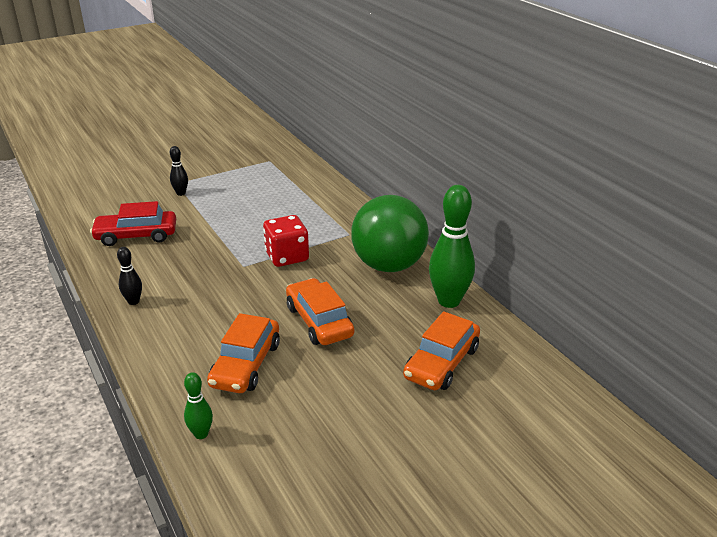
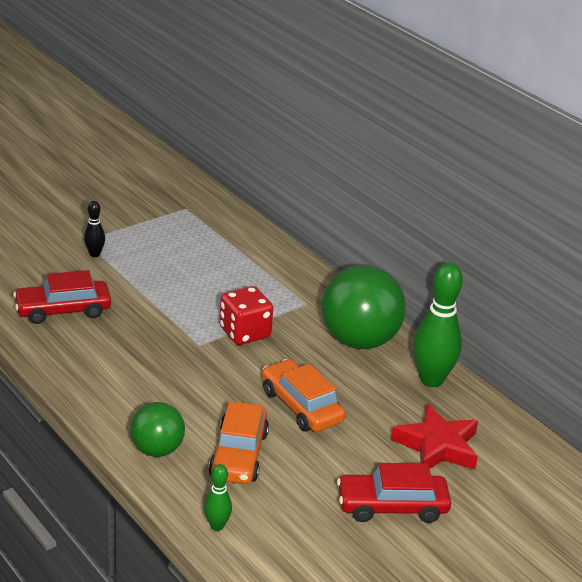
camera: 10 degrees left, 0 degrees up
(133, 301) = (92, 389): black bowling pin -> none
(171, 357) = (157, 450): none -> green ball
(382, 421) = (392, 506): none -> red car
(441, 363) = (437, 446): orange car -> red star

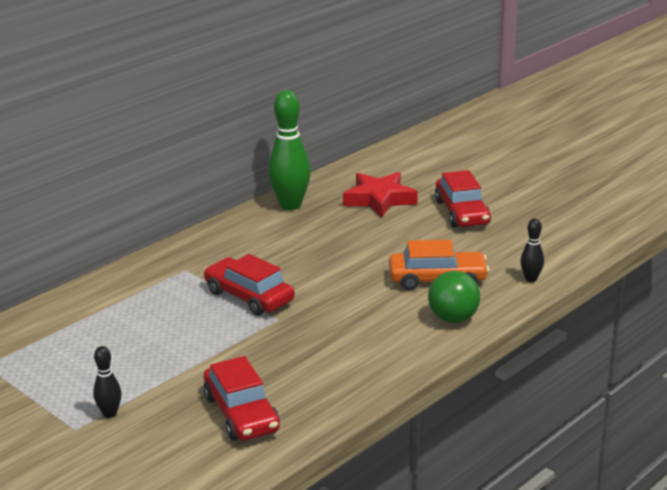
camera: 95 degrees left, 5 degrees down
(217, 526) = (531, 279): green bowling pin -> black bowling pin
(245, 333) = (249, 296): red dice -> red car
(301, 406) = (355, 258): orange car -> none
(359, 341) = (242, 239): green ball -> none

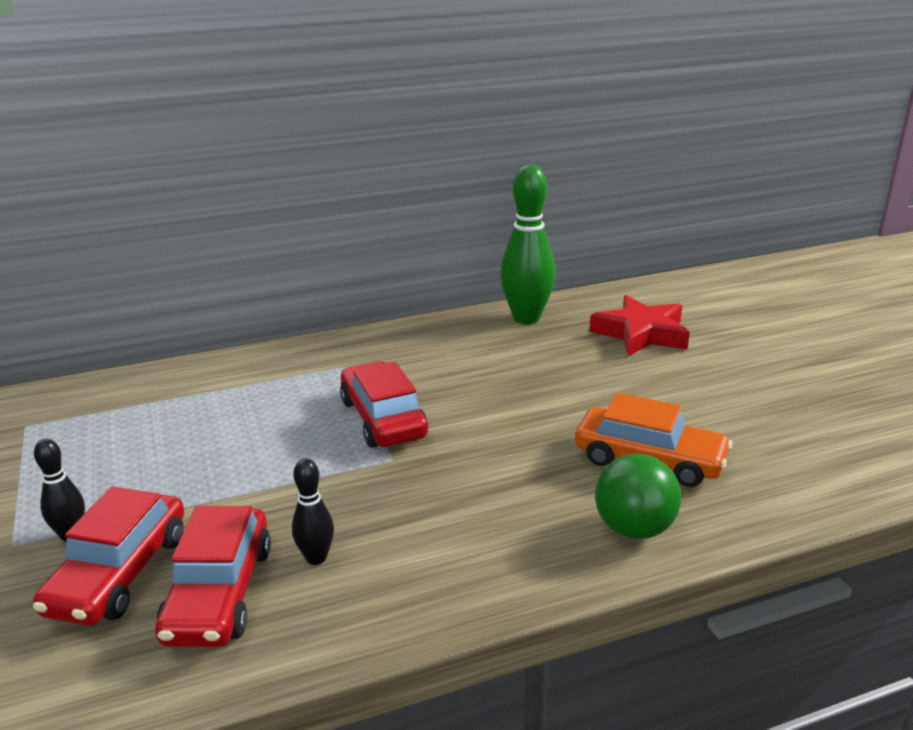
camera: 25 degrees right, 0 degrees up
(462, 213) = (743, 373): red car -> red car (119, 573)
(531, 279) = (796, 496): black bowling pin -> black bowling pin (316, 558)

